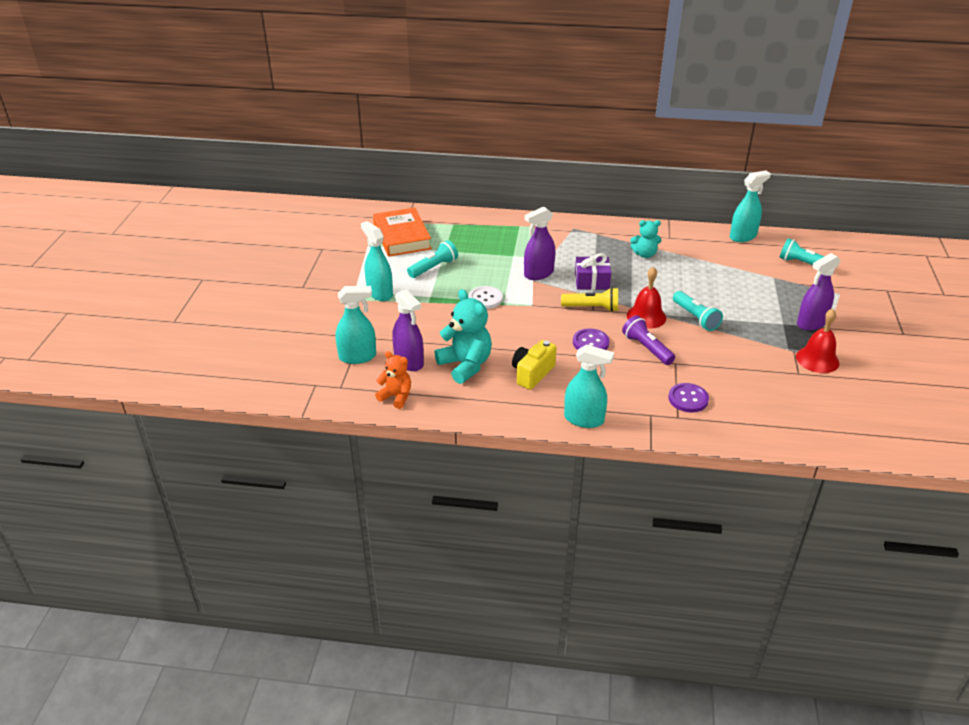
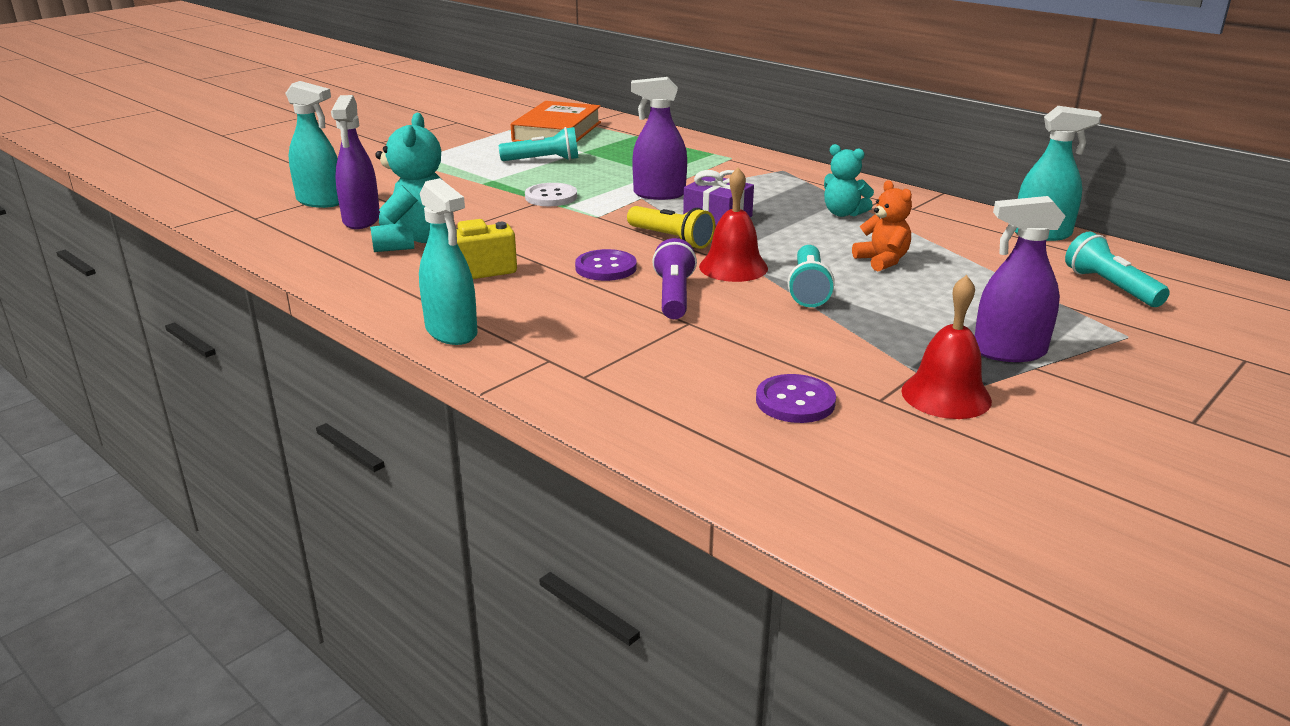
camera: 35 degrees right, 10 degrees down
(379, 293) = (445, 164): turquoise spray bottle -> none
(396, 397) = (289, 241): orange teddy bear -> orange teddy bear (882, 261)
(688, 399) = (636, 363): purple button -> purple button (795, 401)

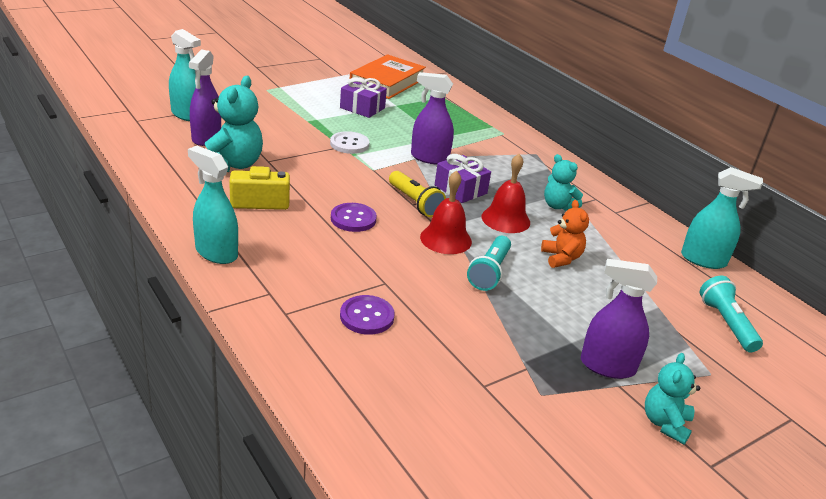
camera: 10 degrees right, 5 degrees up
(451, 332) = (216, 253): turquoise spray bottle -> turquoise spray bottle turned 150 degrees clockwise
(543, 160) = (362, 108): turquoise flashlight -> purple gift
(673, 296) = (387, 256): purple flashlight -> none
(795, 401) = (421, 372): purple button -> purple button (367, 316)
(946, 395) = (535, 394): red bell -> red bell (505, 219)
(1113, 392) = (665, 423): none -> turquoise teddy bear

